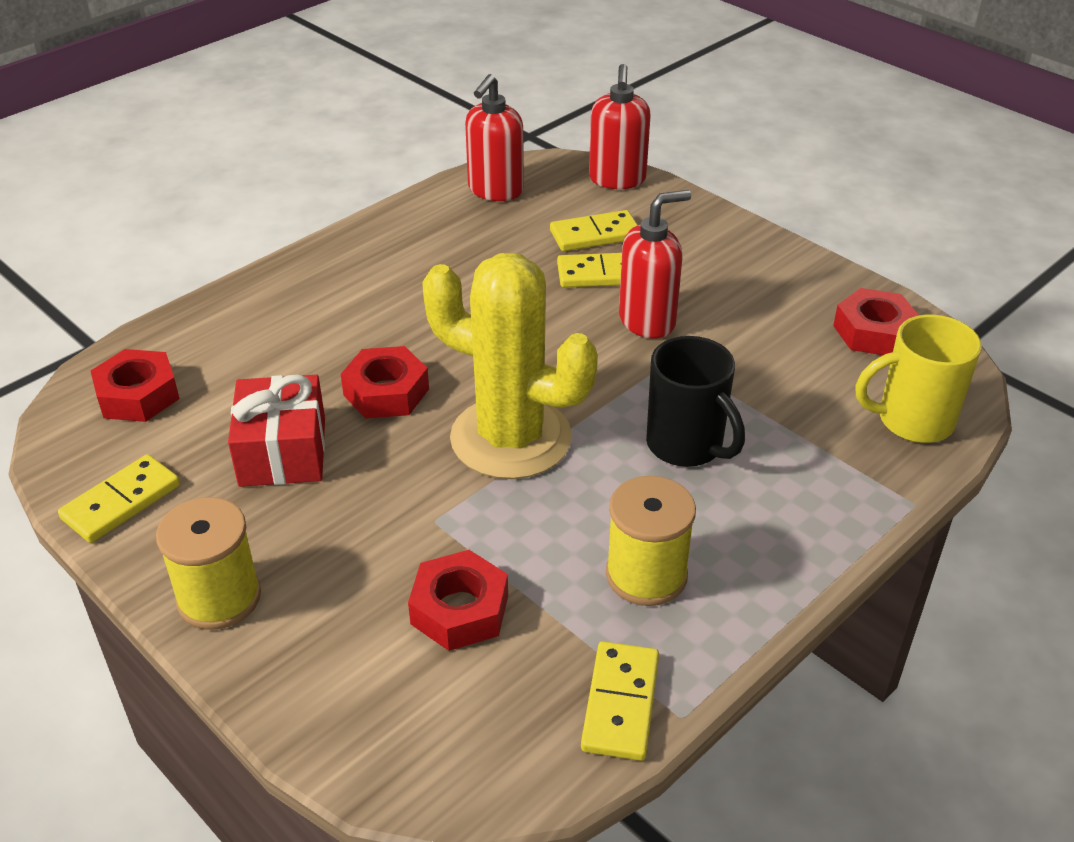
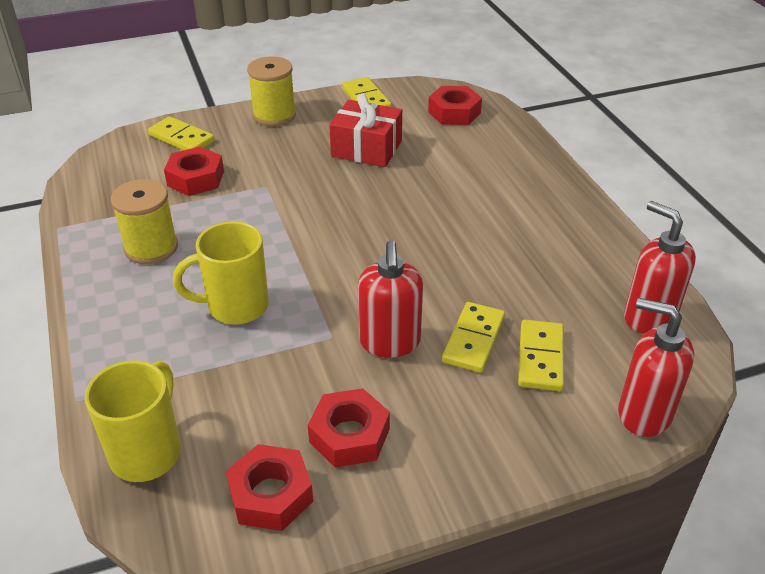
camera: 115 degrees right, 0 degrees up
(386, 392) = (394, 194): red nut -> red nut (349, 435)
(511, 438) = (309, 231): yellow cactus -> none
(621, 703) = (86, 211): yellow domino -> yellow domino (181, 138)
(687, 446) = (235, 306): black mug -> yellow mug

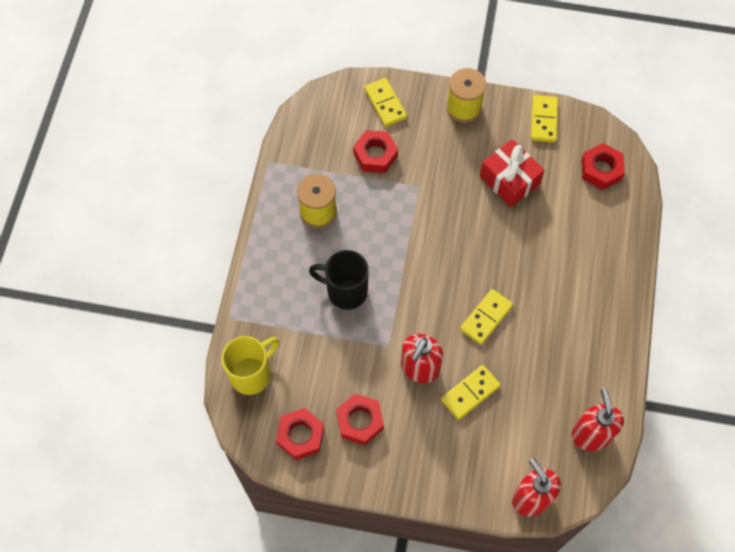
camera: 30 degrees right, 25 degrees up
(235, 306) = (345, 291): yellow mug -> black mug
(540, 358) = (500, 428): yellow domino -> yellow domino (486, 317)

